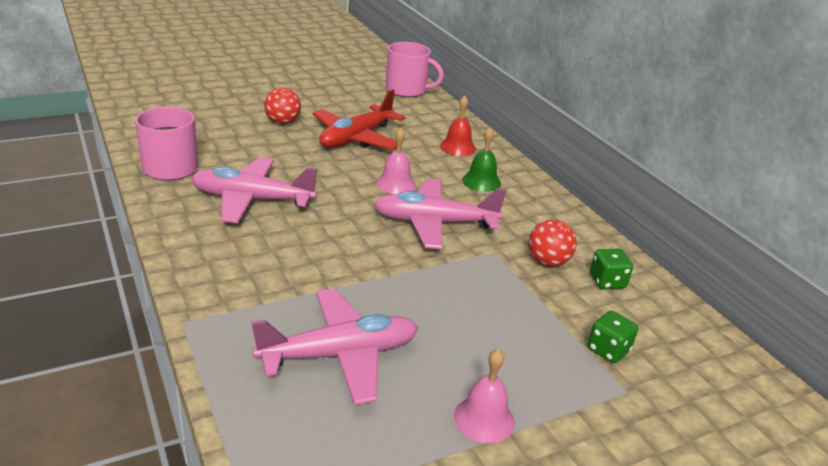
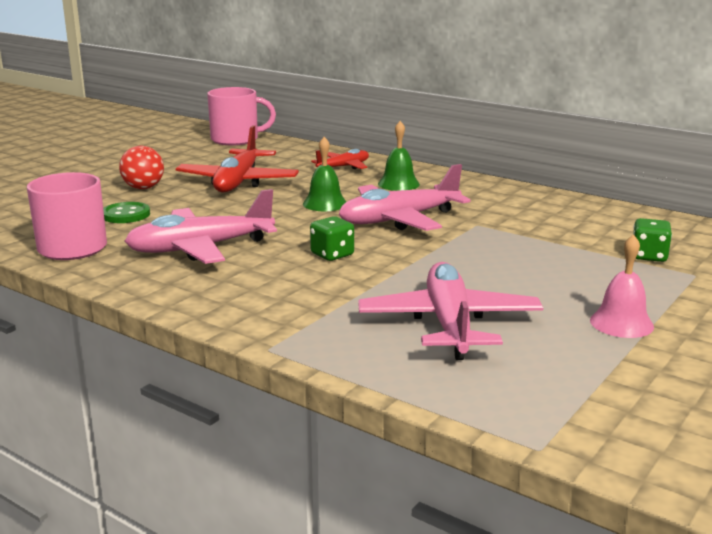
camera: 25 degrees left, 10 degrees down
(240, 146) = (126, 215): none -> green button
(340, 355) = (449, 324): pink plane -> pink plane turned 45 degrees counterclockwise
(396, 184) = (325, 203): pink bell -> green bell
(457, 147) = (343, 167): red bell -> red plane
(548, 262) = (528, 219): red ball -> none
(607, 281) = (589, 218): green dice -> green dice (332, 254)

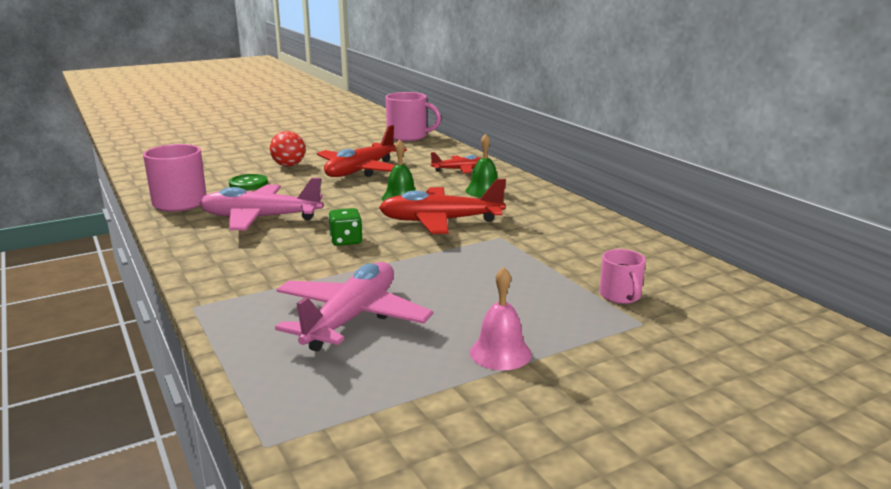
camera: 25 degrees right, 0 degrees up
(399, 220) = (440, 221): pink plane -> red plane
(648, 256) = (620, 296): green dice -> pink mug

